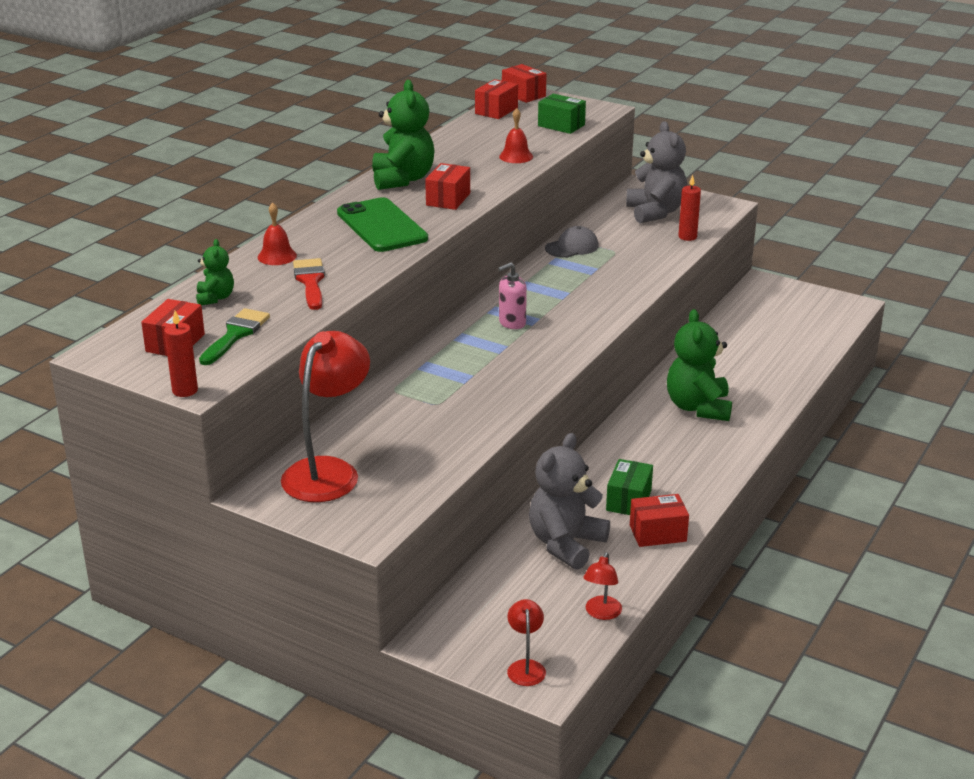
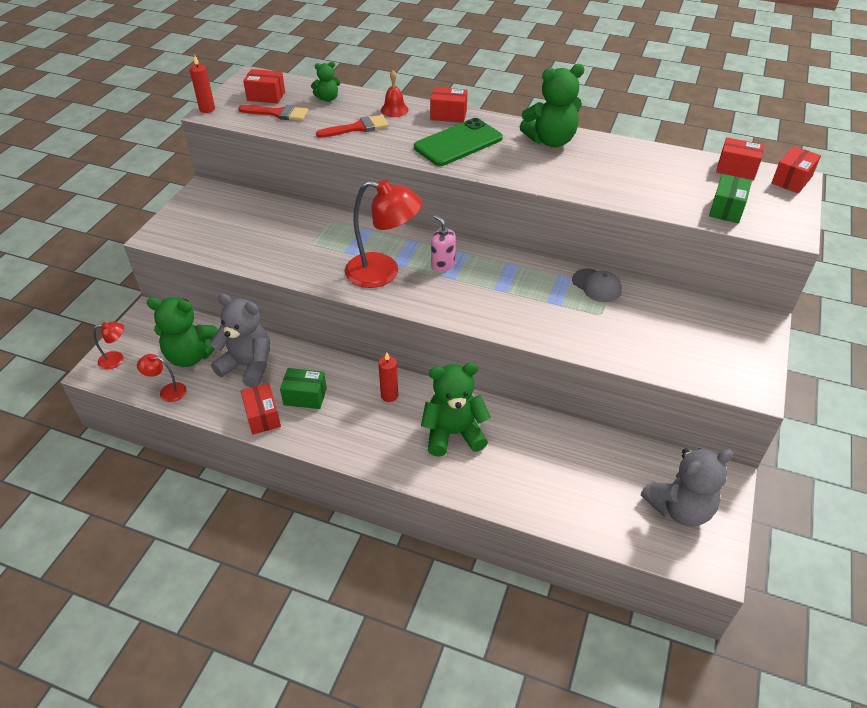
camera: 80 degrees right, 15 degrees up
(235, 334) = (278, 113): green brush -> red brush
(328, 471) = (226, 210): red lamp -> red lamp (383, 272)
(448, 199) = (521, 166): red box -> red box (448, 115)
(516, 156) = (632, 190): red bell -> none
(534, 594) = (191, 356): none -> green teddy bear
(655, 212) = (704, 336): grey teddy bear -> grey teddy bear (679, 508)
(687, 237) = (658, 362): red candle -> red candle (389, 395)

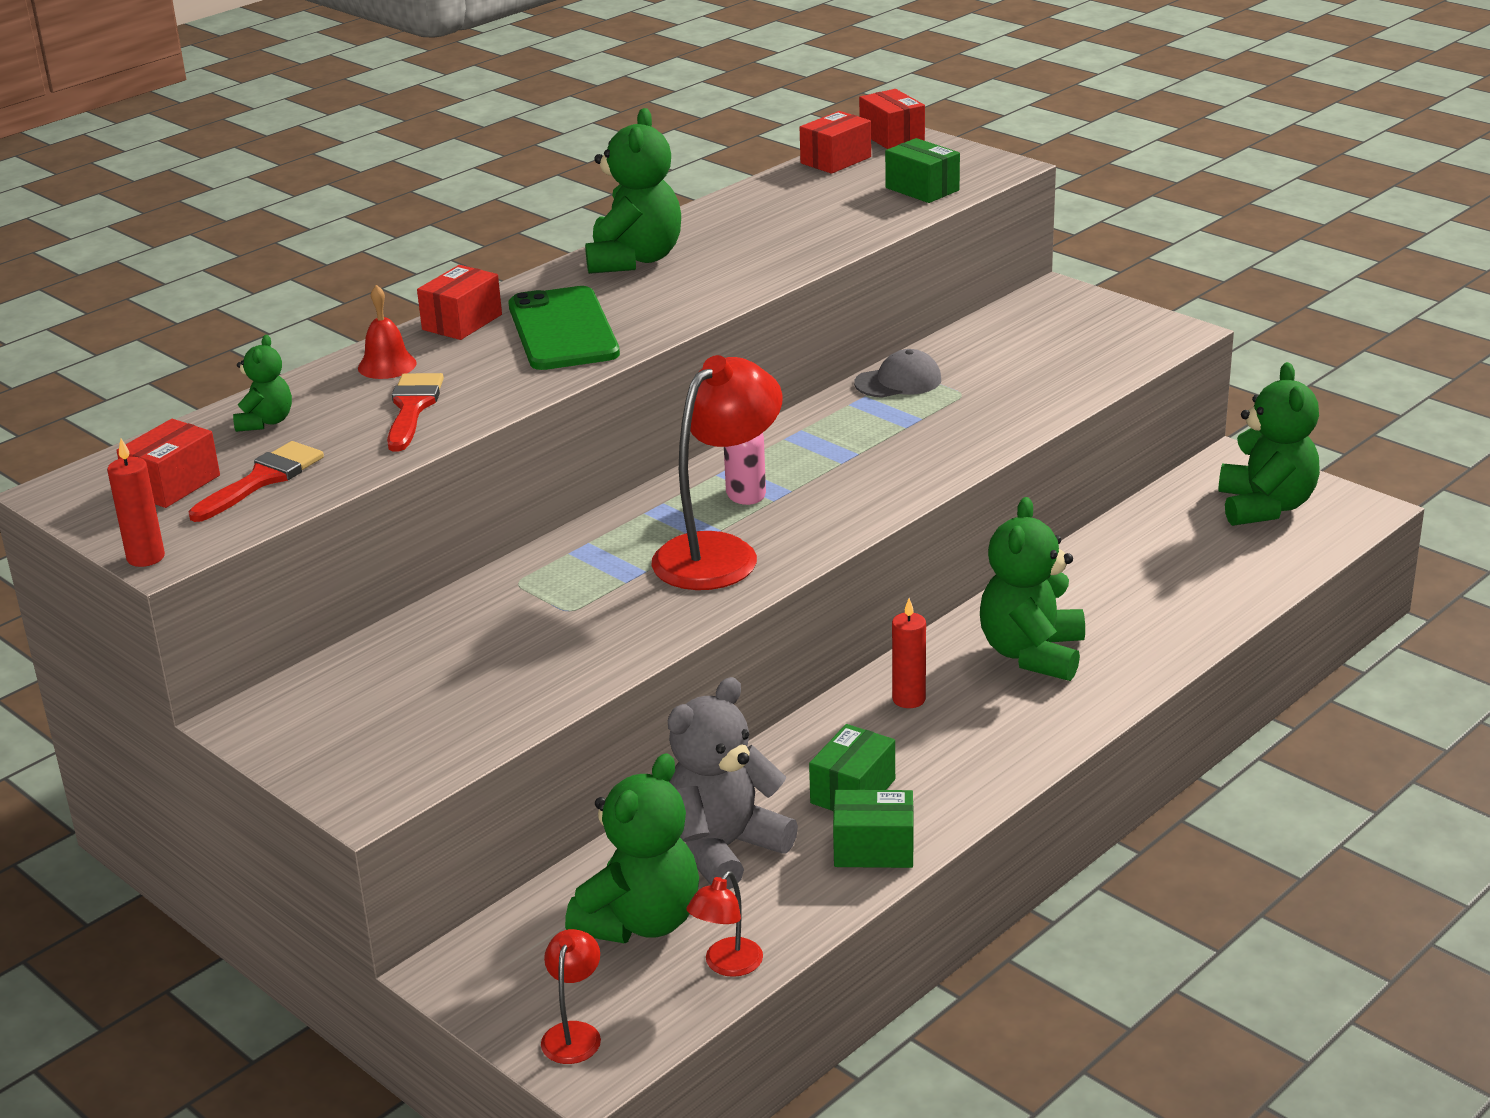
camera: 65 degrees left, 15 degrees down
(263, 416) = (873, 849): red box -> green box
(679, 508) = (1265, 507): grey teddy bear -> green teddy bear

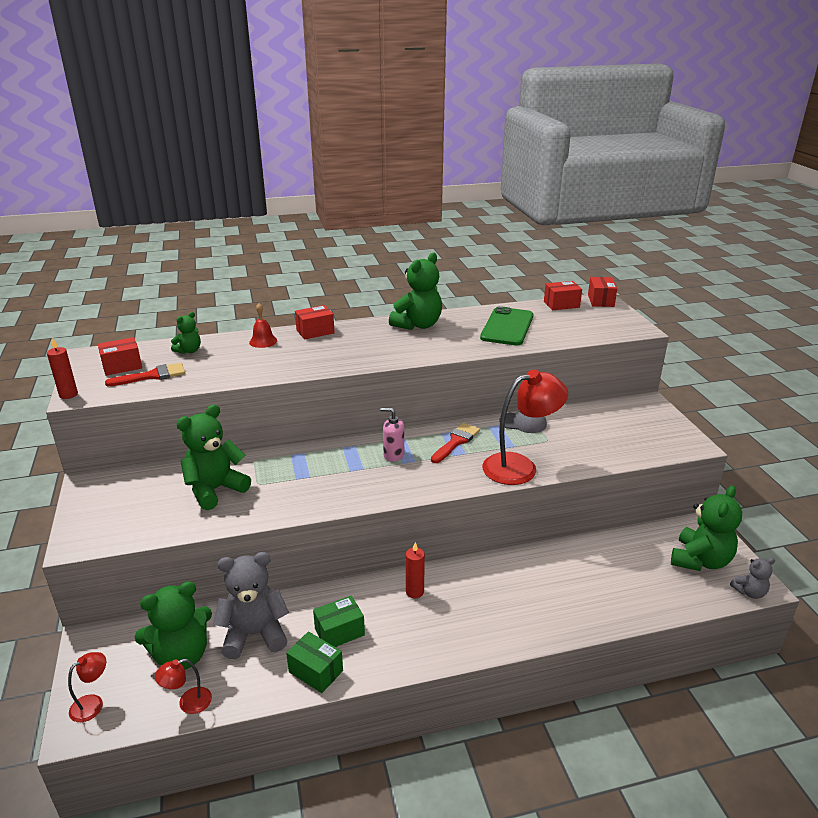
camera: 30 degrees right, 0 degrees up
(412, 408) = (246, 363): red brush -> red brush (456, 441)
(563, 330) = (348, 348): green phone -> green phone (507, 327)
(719, 552) = (350, 480): red lamp -> red lamp (520, 466)
(922, 189) = (586, 329): green box -> none
(1032, 654) = (497, 594): green teddy bear -> green teddy bear (215, 490)
(1358, 521) = (749, 592): none -> grey teddy bear

